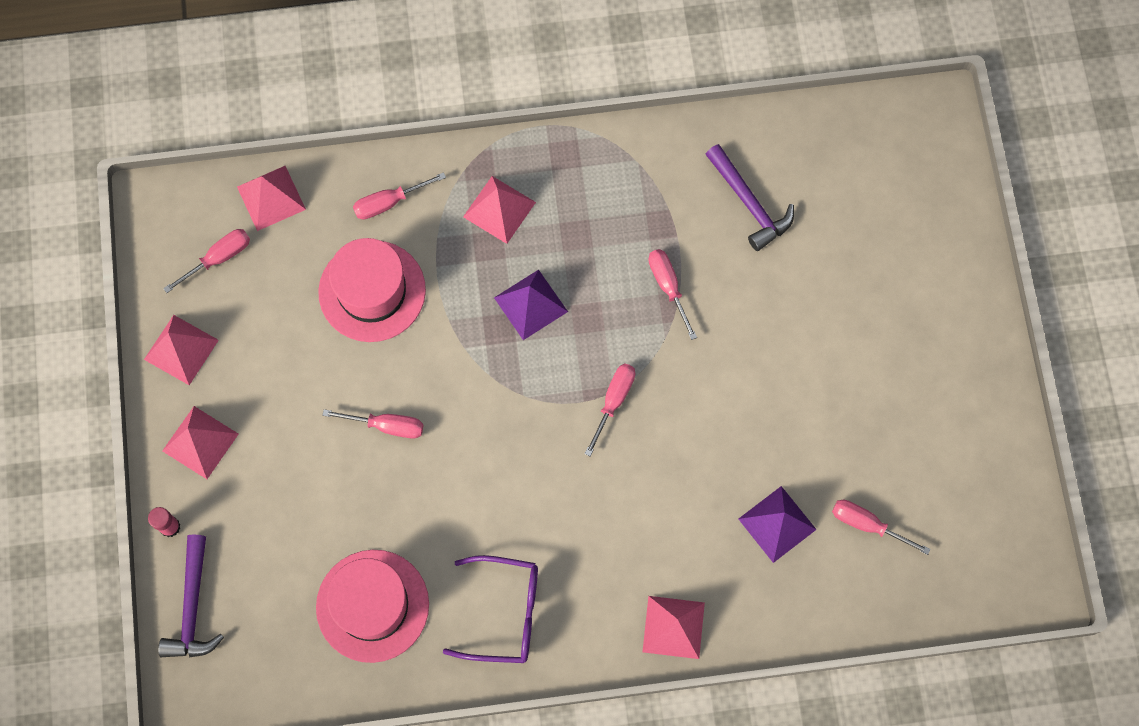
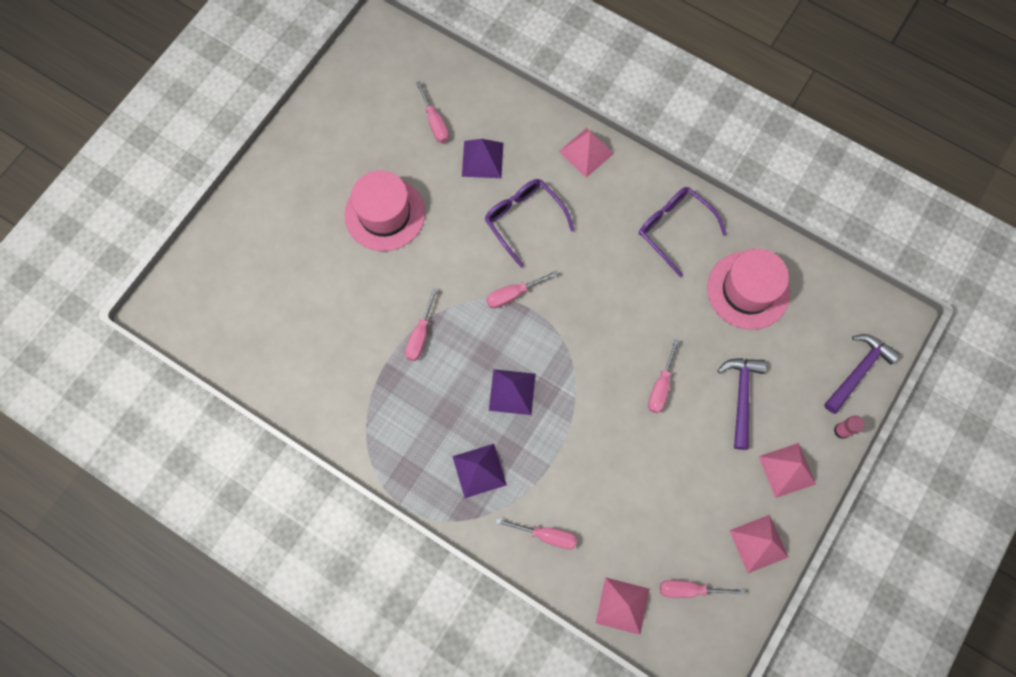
camera: 140 degrees left, 0 degrees up
(372, 291) = (604, 482): pink hat -> pink hat (384, 214)
(387, 426) = (660, 387): pink screwdriver -> pink screwdriver turned 120 degrees counterclockwise
(499, 209) = (479, 470): pink pyramid -> purple pyramid
(672, 490) = (523, 220): none -> purple glasses
(749, 203) = (324, 346): purple hammer -> purple hammer (741, 397)

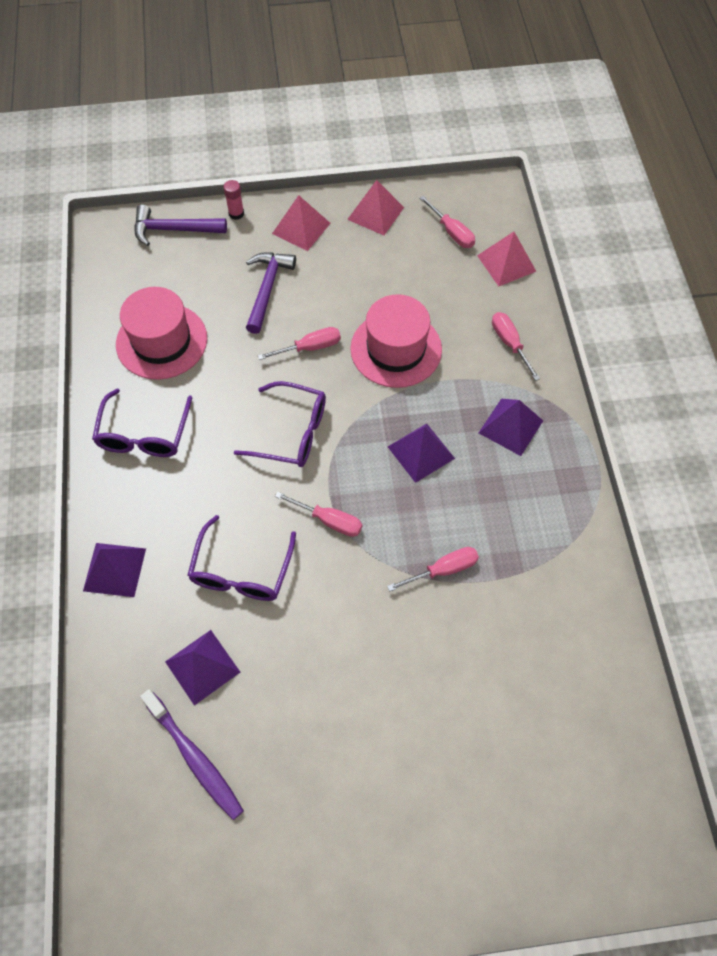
camera: 130 degrees left, 10 degrees down
(384, 214) = (350, 716): pink hat -> pink hat (396, 349)
(435, 123) = (195, 757): pink screwdriver -> purple toothbrush
(586, 152) = (114, 569): pink pyramid -> purple pyramid
(598, 320) = (291, 432): none -> purple glasses
(741, 397) = (267, 289): purple hammer -> purple hammer turned 135 degrees clockwise

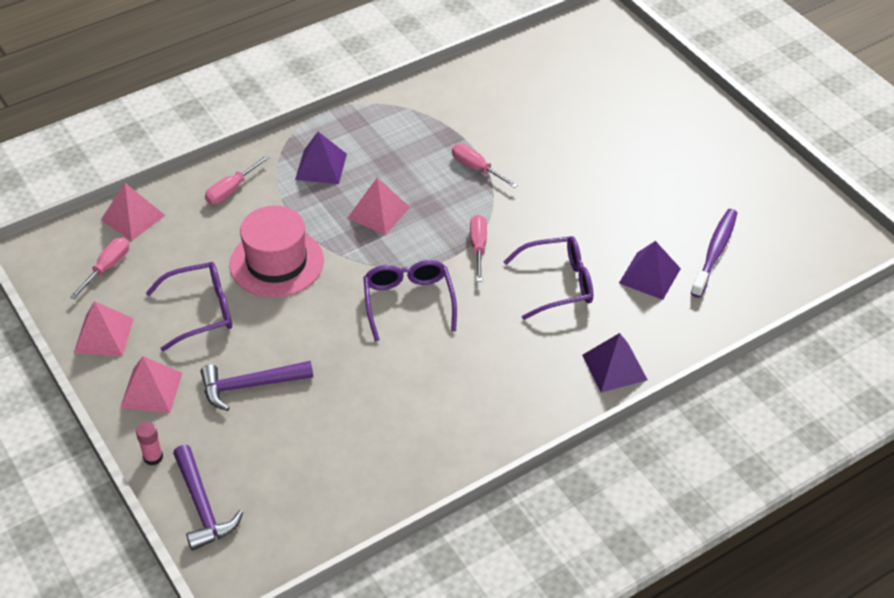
camera: 115 degrees left, 15 degrees down
(144, 434) = (474, 409): purple glasses -> purple glasses (201, 311)
(161, 341) = (361, 445): pink hat -> none
(310, 347) = (307, 324): pink screwdriver -> none
(421, 452) = (378, 212): purple pyramid -> pink pyramid

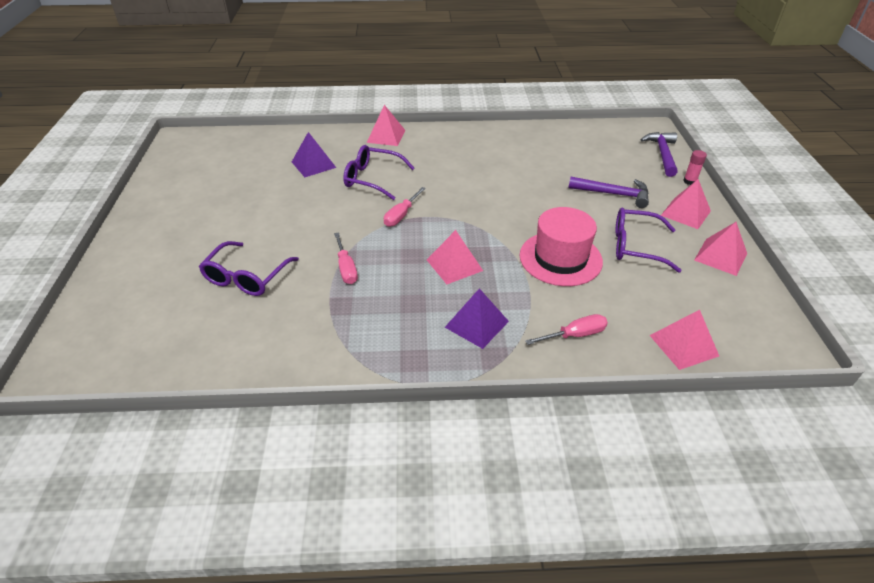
camera: 150 degrees left, 5 degrees down
(108, 267) = (714, 307): pink screwdriver -> none
(408, 302) = (478, 201): purple glasses -> purple glasses (246, 277)
(614, 367) = (386, 136): purple pyramid -> pink pyramid
(714, 252) = (260, 162): purple toothbrush -> none

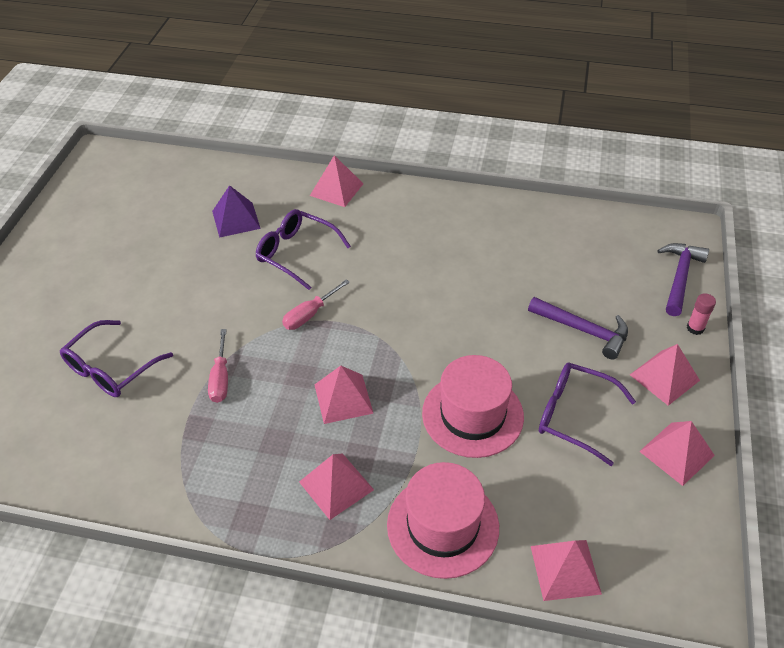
camera: 15 degrees right, 5 degrees up
(476, 324) = (336, 485): purple pyramid -> pink pyramid
(575, 335) = (443, 526): pink screwdriver -> pink hat

